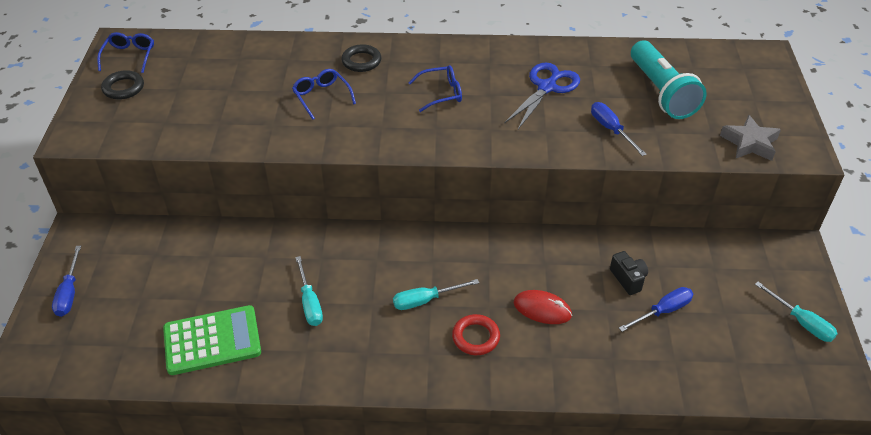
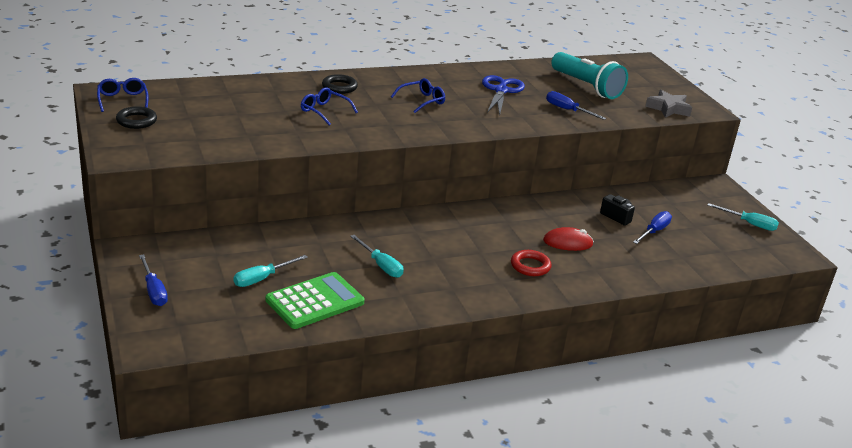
camera: 25 degrees left, 15 degrees down
(425, 300) = (474, 250): turquoise screwdriver -> turquoise screwdriver (262, 278)

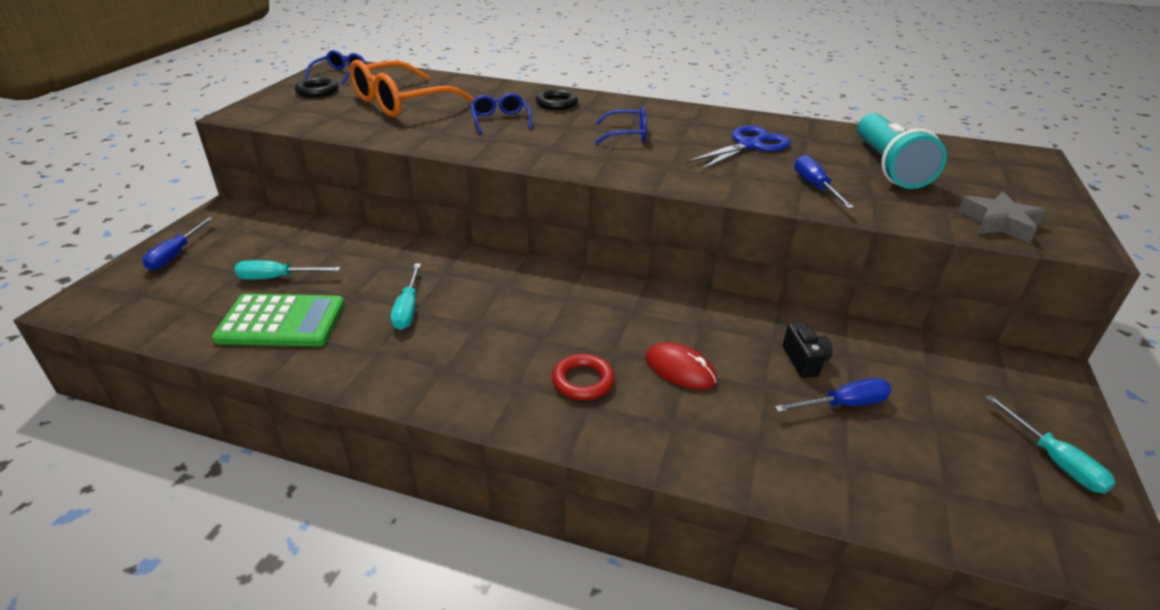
camera: 40 degrees right, 5 degrees up
(227, 114) = (402, 102): none -> orange glasses

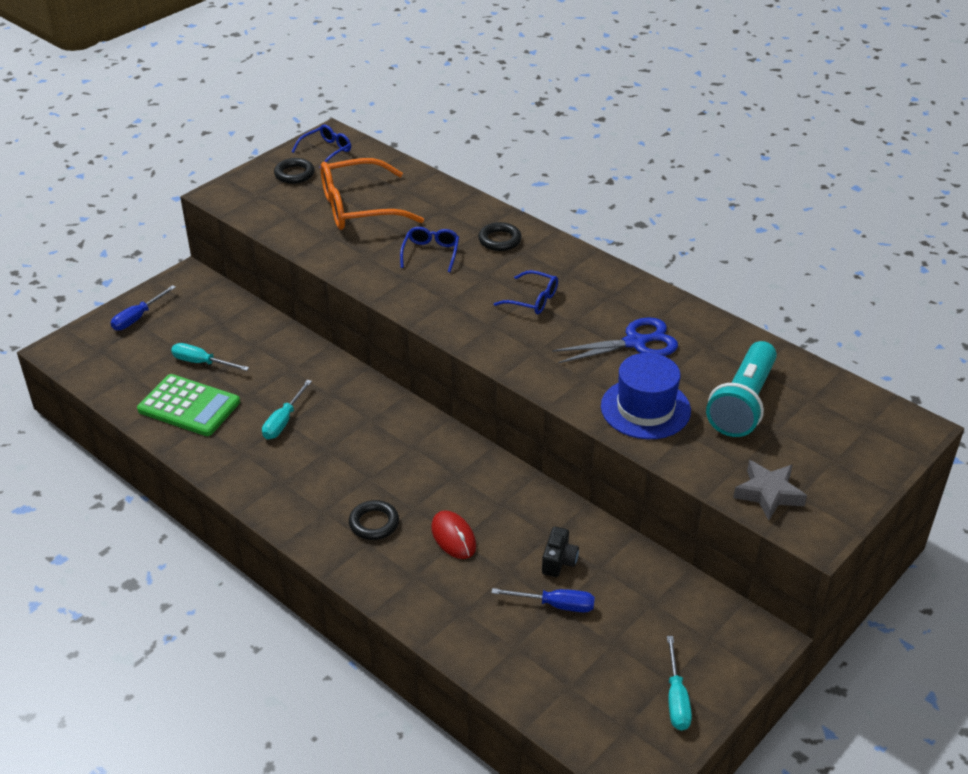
camera: 25 degrees right, 5 degrees up
(583, 381) = (374, 523): red ring -> black ring
(815, 186) = (645, 408): blue screwdriver -> blue hat

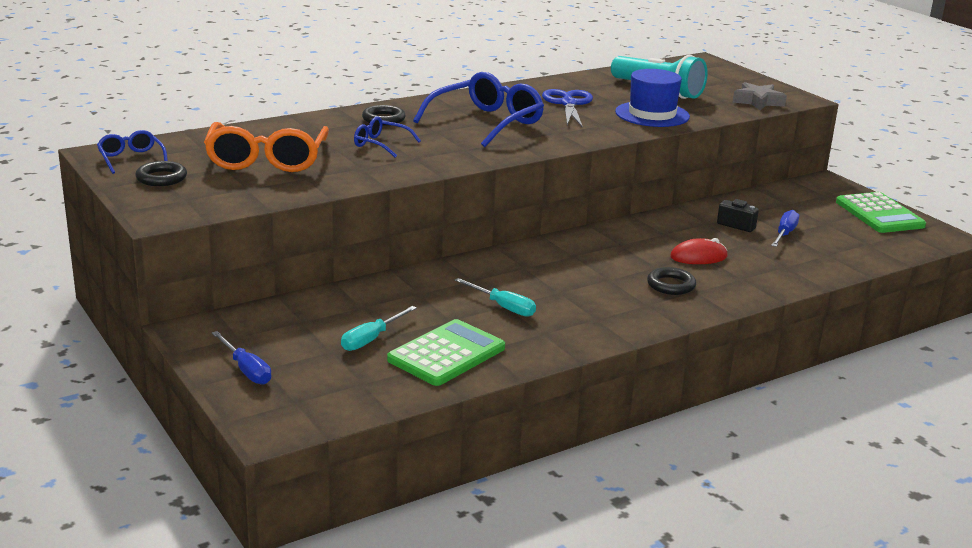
camera: 75 degrees left, 15 degrees down
(532, 300) = (486, 123): blue glasses -> blue glasses, size x1.93
(676, 698) = (879, 214): turquoise screwdriver -> green calculator

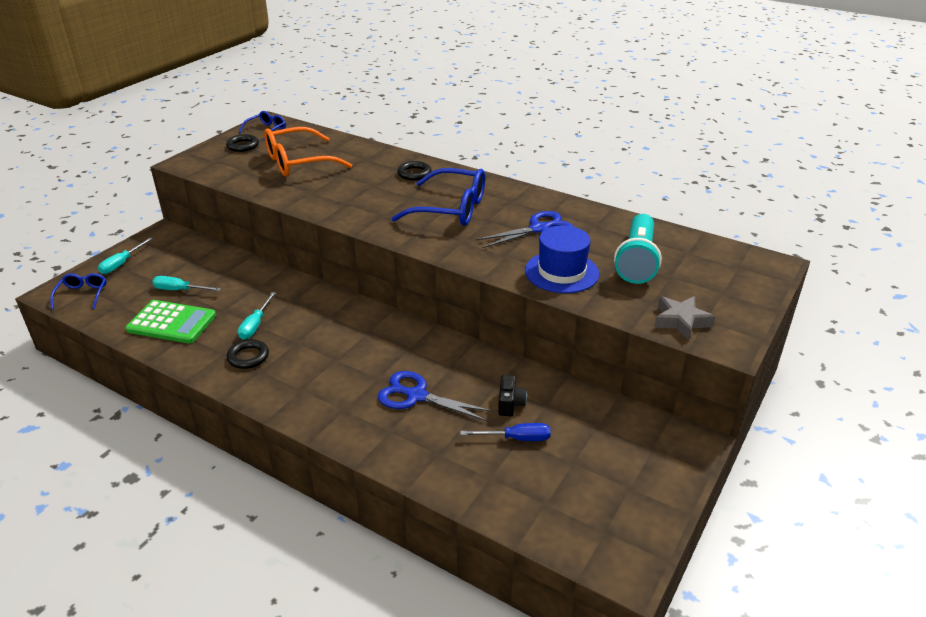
camera: 65 degrees right, 10 degrees up
(246, 370) = (121, 264): blue screwdriver -> turquoise screwdriver
(381, 144) = (362, 186): blue glasses -> blue glasses (82, 295)
(671, 285) = (346, 393): black ring -> black ring (248, 357)
(698, 257) = (417, 396): red mouse -> blue scissors
(879, 214) = (640, 501): green calculator -> none

